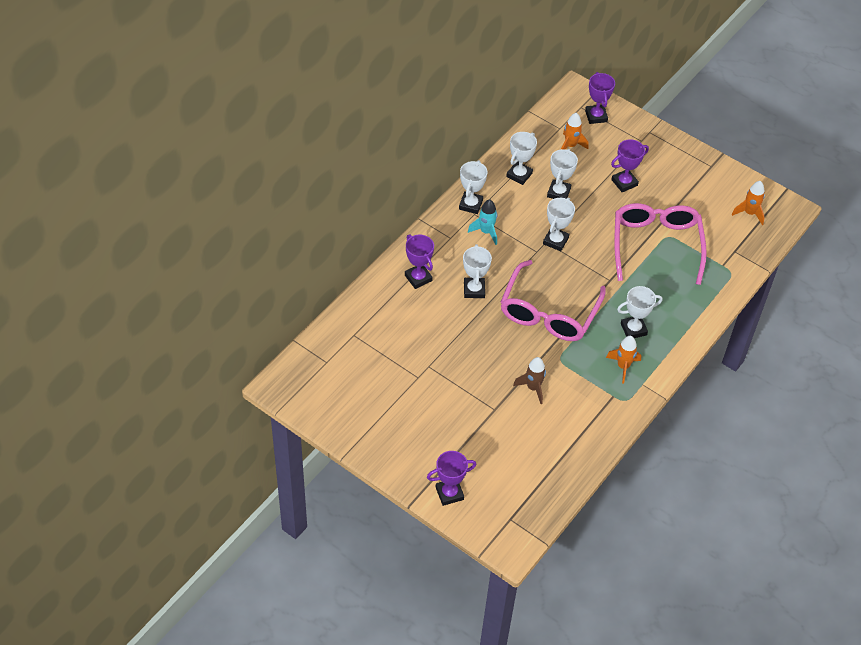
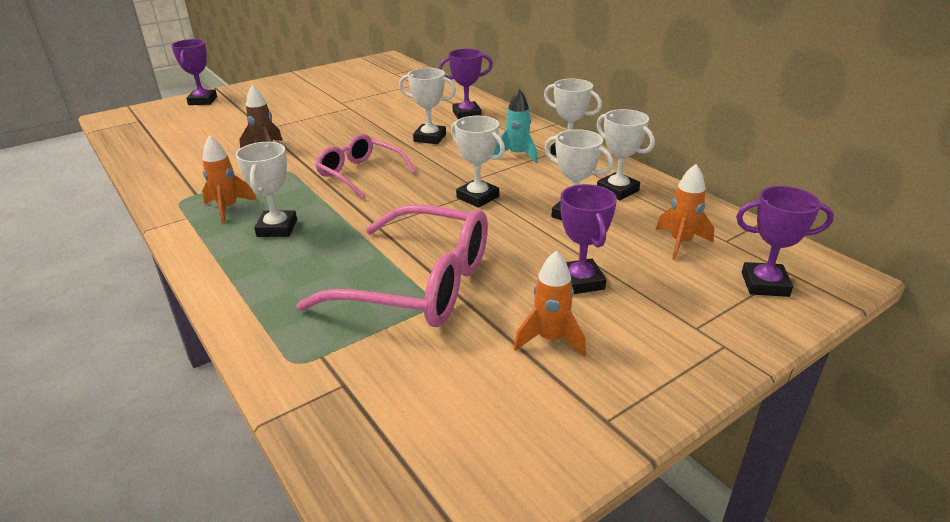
camera: 110 degrees right, 20 degrees down
(548, 312) = (360, 174): pink glasses -> pink glasses, size x0.61
(749, 213) = (434, 446): orange rocket -> orange rocket (550, 339)

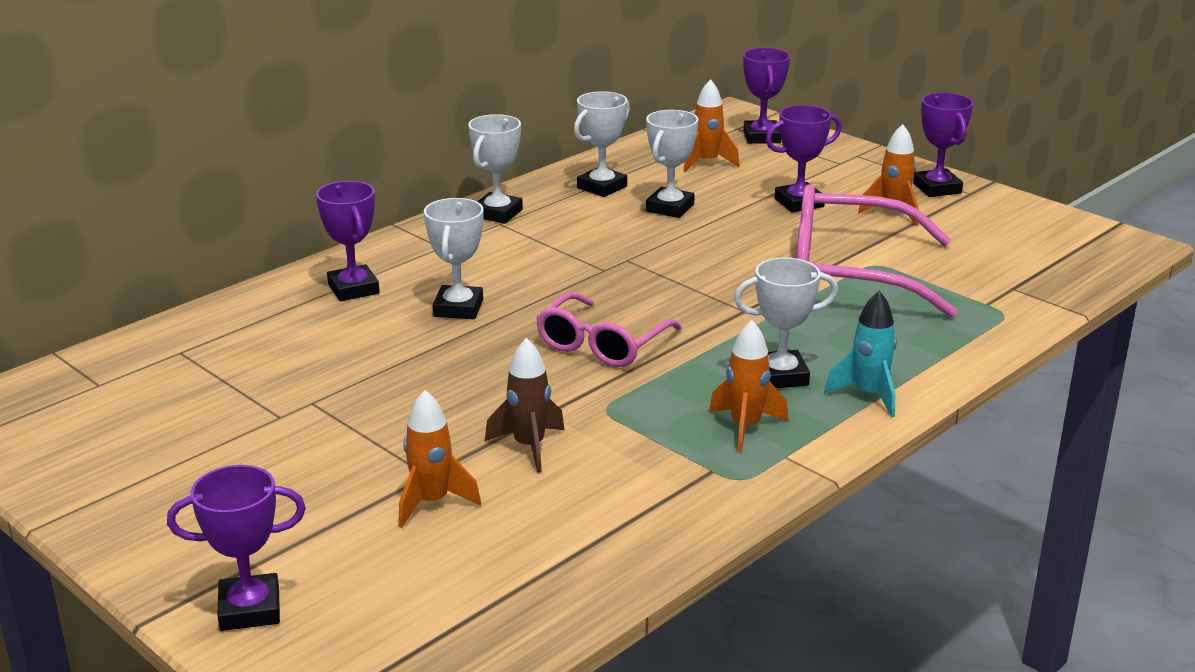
camera: 100 degrees left, 5 degrees down
(239, 129) = (432, 502): none -> orange rocket
(419, 284) = (849, 273): pink glasses -> pink glasses turned 90 degrees counterclockwise
(477, 197) = (646, 259): white trophy -> none
(517, 155) = (513, 243): turquoise rocket -> turquoise rocket (868, 395)
(621, 392) = (937, 188): none -> purple trophy

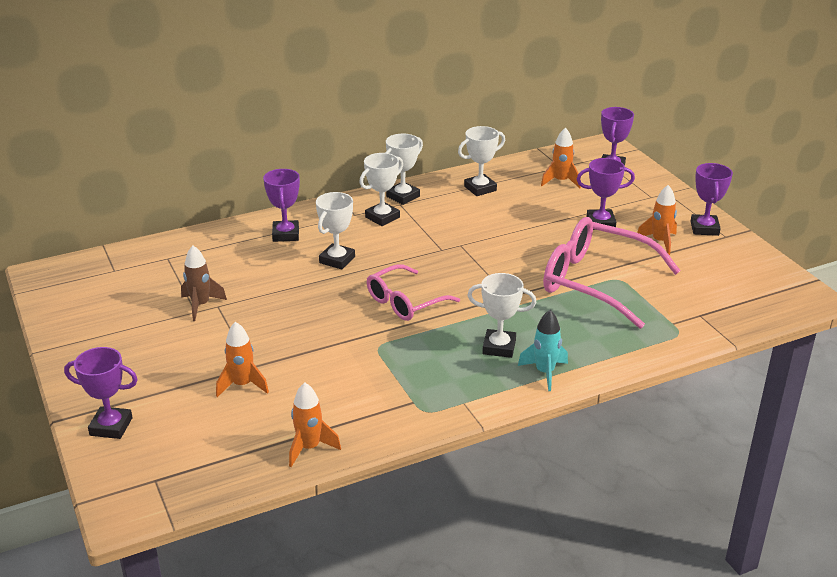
camera: 20 degrees right, 5 degrees up
(529, 447) = (318, 362): brown rocket -> brown rocket (201, 305)
(670, 208) = (513, 212): white trophy -> white trophy (382, 217)
(745, 427) = (453, 377): orange rocket -> orange rocket (309, 448)

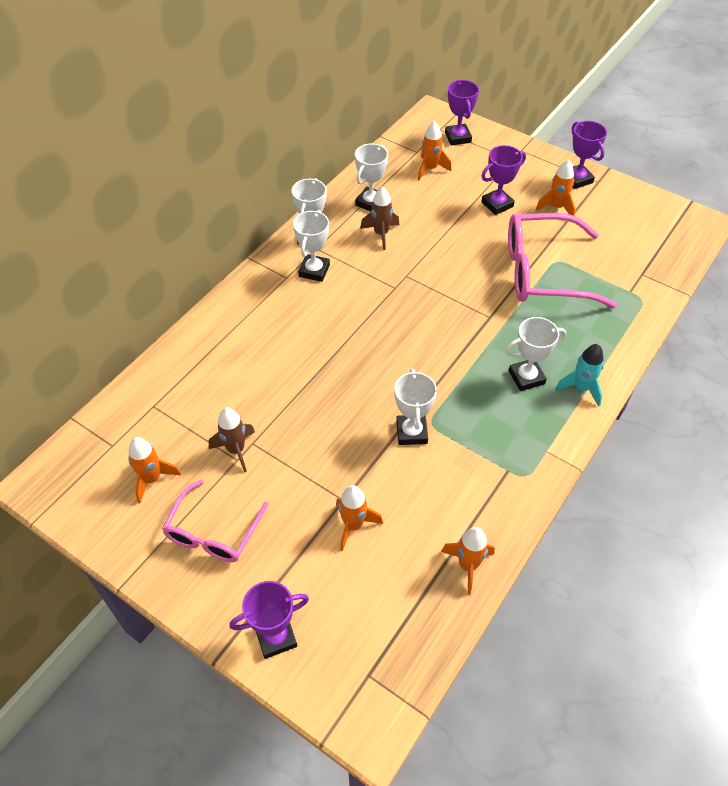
camera: 30 degrees left, 20 degrees up
(121, 300) = (152, 479): none -> orange rocket
(286, 234) = (243, 328): purple trophy -> none
(337, 260) = (315, 338): white trophy -> white trophy (411, 432)
(405, 302) = (413, 362): pink glasses -> pink glasses (213, 532)
(467, 211) = (381, 234): none -> brown rocket

